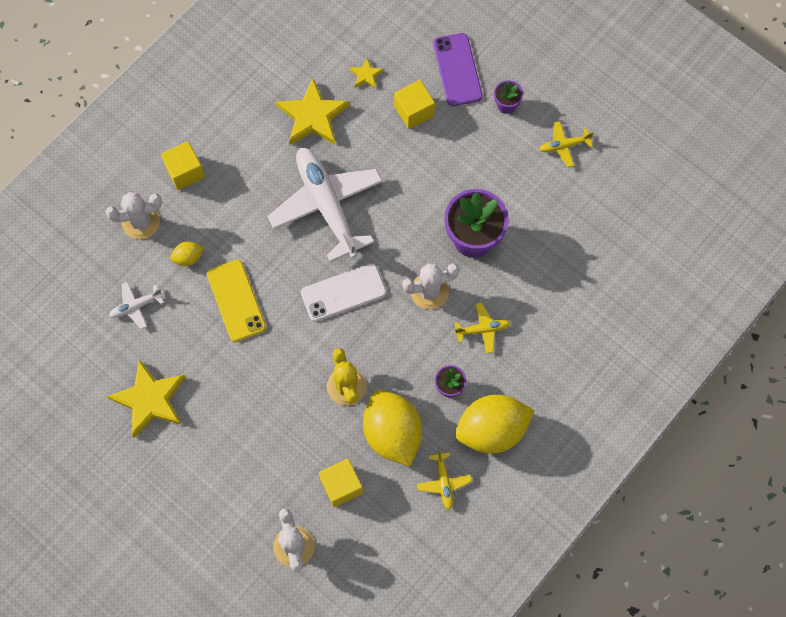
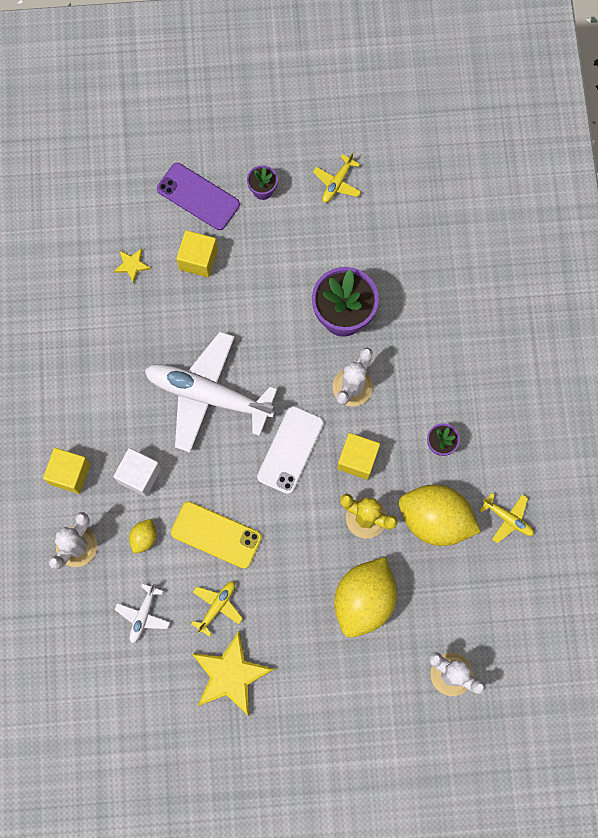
camera: 45 degrees left, 5 degrees up
(227, 215) = (139, 475): none -> white cube
(313, 116) = (124, 336): yellow star -> none
(341, 486) = (439, 595): yellow cube -> yellow cube (357, 459)
(482, 329) = (420, 378): yellow plane -> yellow plane (217, 606)
(492, 430) = (502, 446): yellow lemon -> yellow lemon (364, 600)

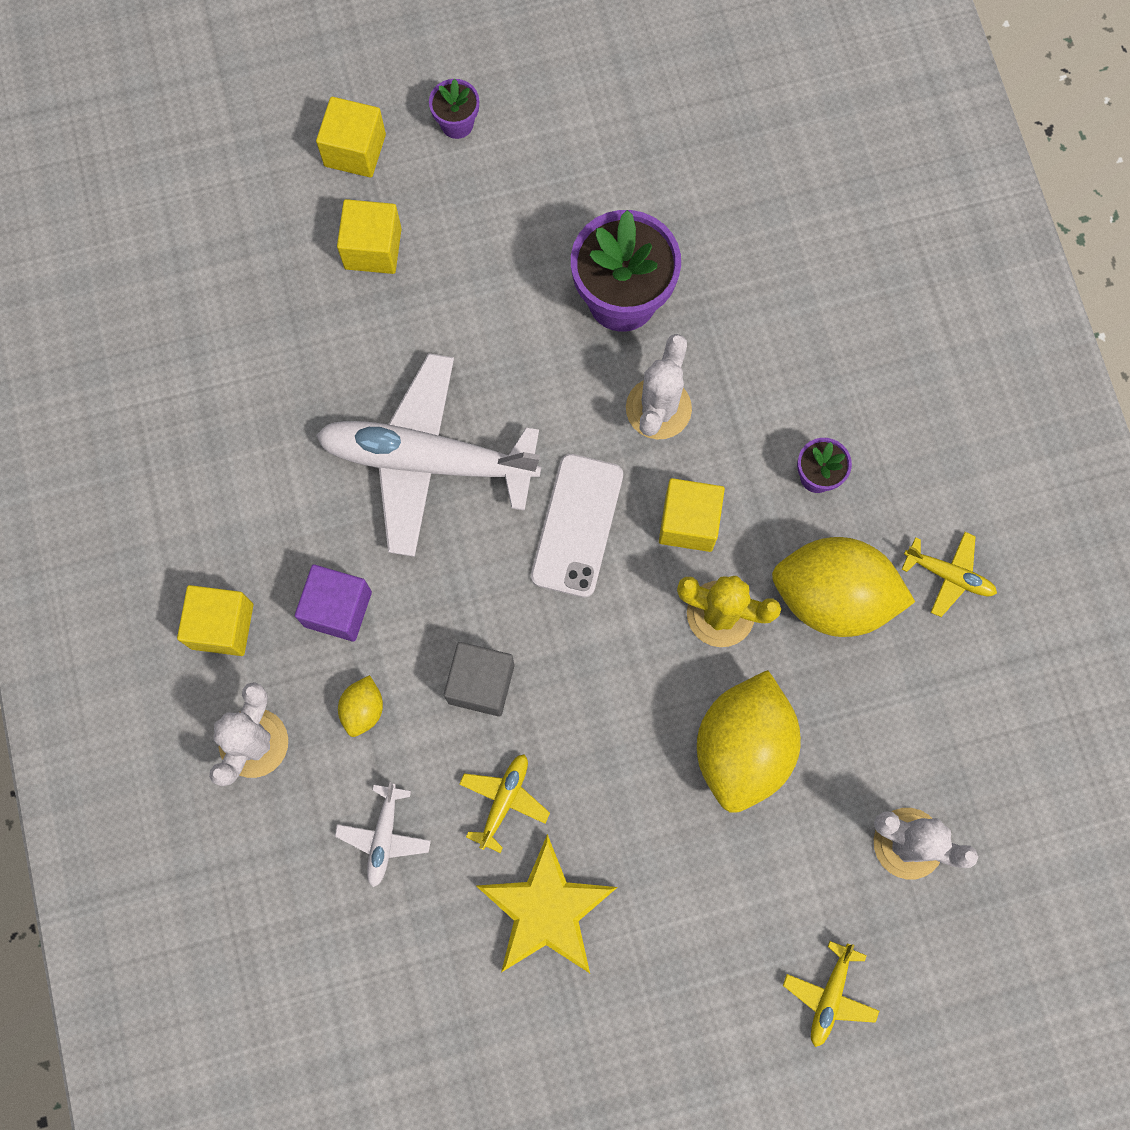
camera: 10 degrees left, 0 degrees up
(132, 265) = (267, 274): yellow star -> none
(139, 475) = (338, 609): white cube -> purple cube
(198, 197) = (355, 150): purple phone -> yellow cube
(216, 535) = (481, 683): yellow phone -> grey cube
(337, 183) = (573, 94): yellow plane -> yellow plane (829, 995)

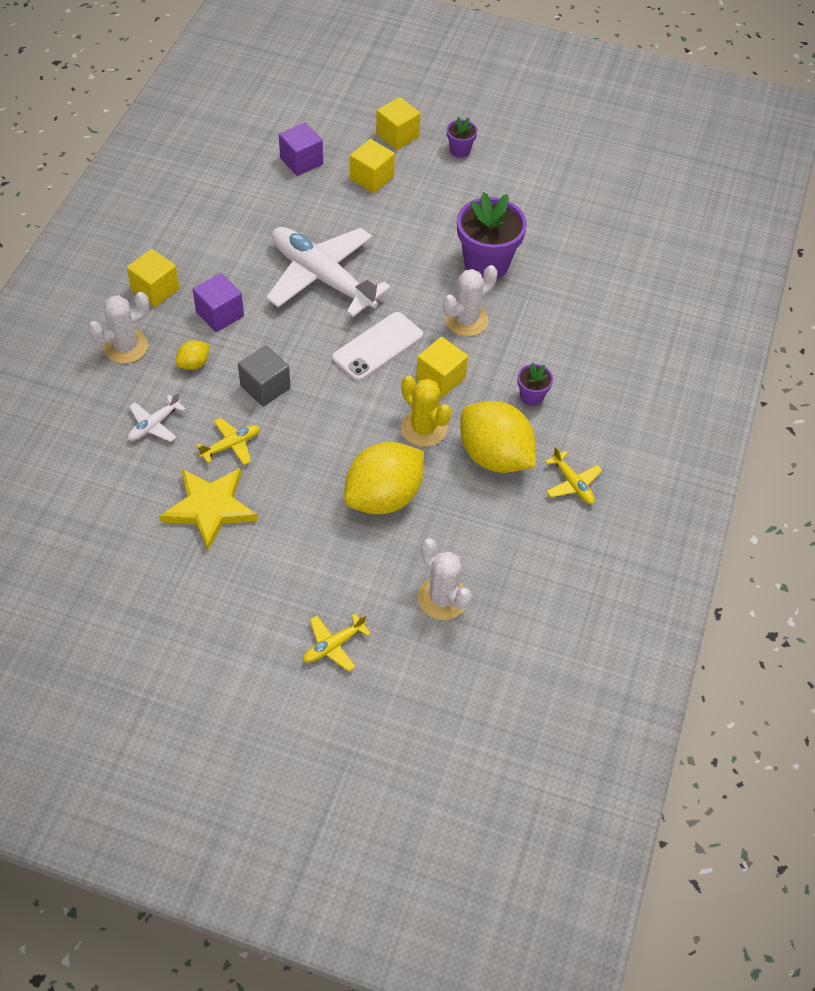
camera: 30 degrees right, 20 degrees down
(256, 279) = (301, 161): none -> purple cube

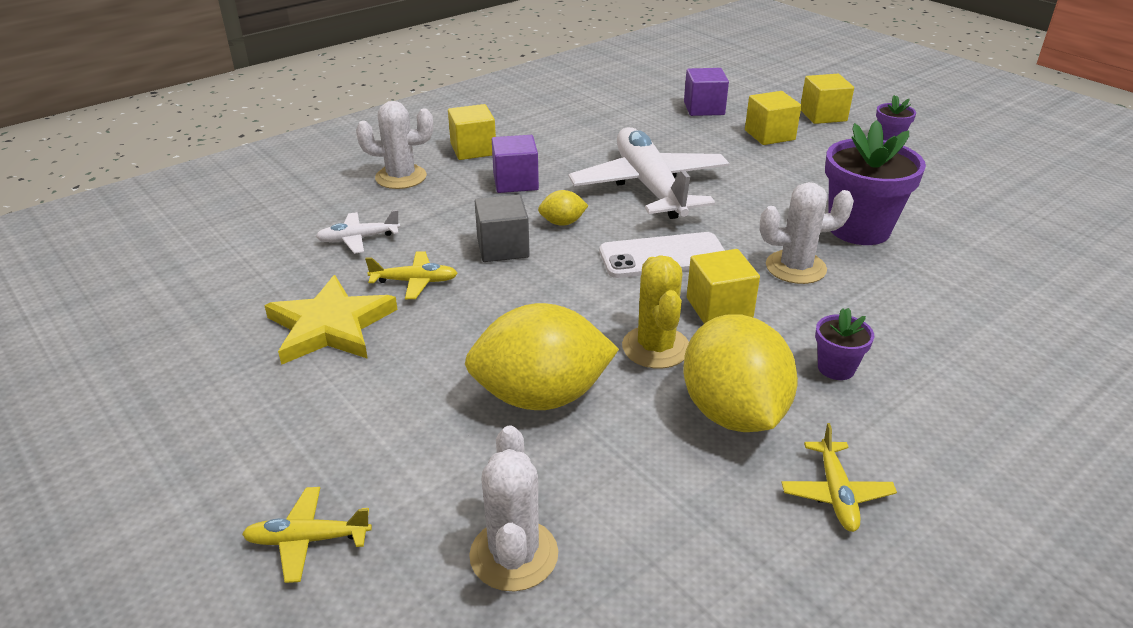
camera: 35 degrees right, 20 degrees down
(194, 364) = (450, 208): yellow lemon -> yellow lemon (562, 223)

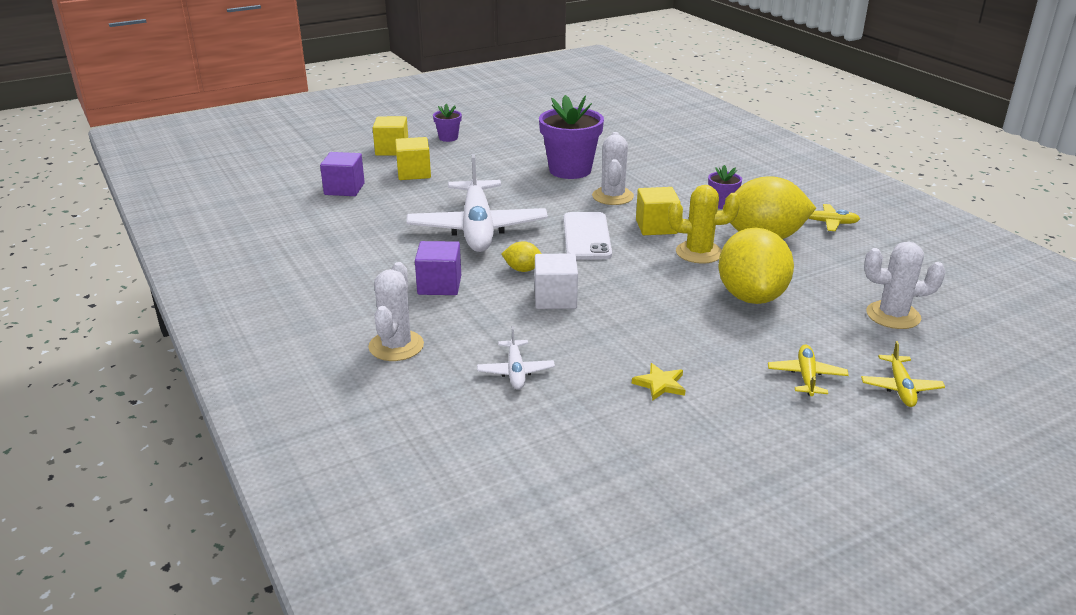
camera: 80 degrees left, 5 degrees down
(330, 326) = (660, 384): yellow star -> yellow star, size x0.47
(415, 282) = (599, 342): yellow plane -> yellow plane (806, 376)
(473, 149) = (356, 303): yellow cube -> none
(503, 248) = (555, 298): grey cube -> white cube
(562, 223) = (523, 269): yellow lemon -> yellow lemon turned 75 degrees counterclockwise
(649, 186) = (477, 228): white plane -> white plane turned 90 degrees counterclockwise

